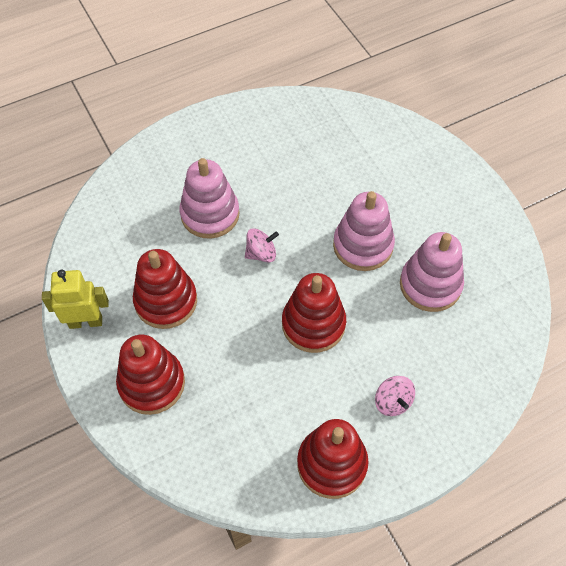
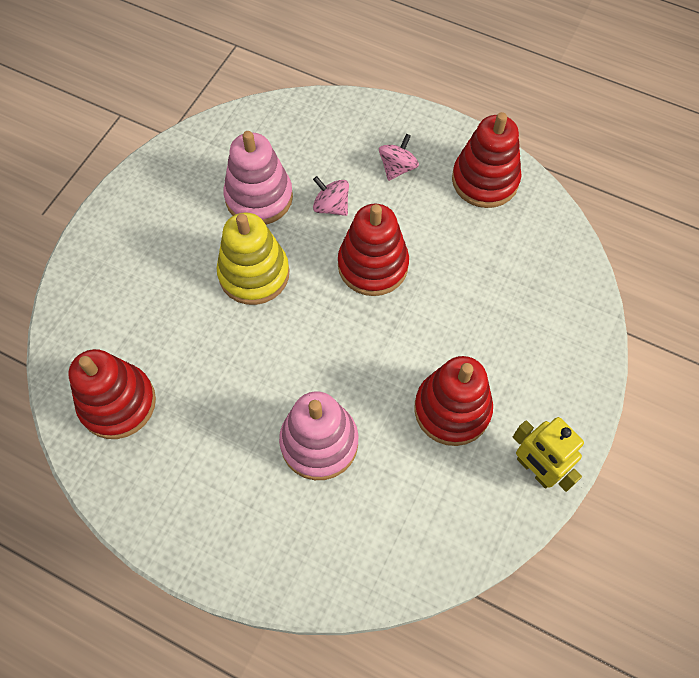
camera: 125 degrees left, 5 degrees up
(152, 383) = (539, 359): red stacking toy -> red stacking toy (118, 403)
(261, 253) = (330, 358): pink spinning top -> pink spinning top (331, 206)
(363, 245) = (254, 274): pink stacking toy -> yellow stacking toy

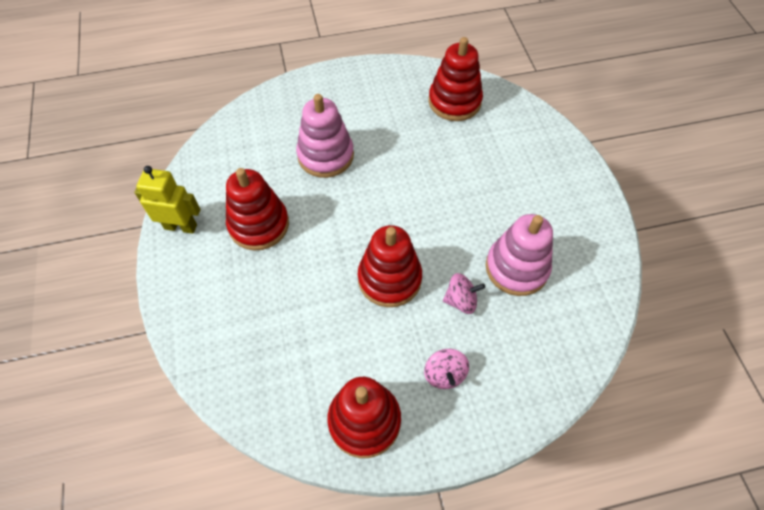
camera: 140 degrees right, 5 degrees down
(254, 274) = (460, 215): yellow stacking toy -> none

